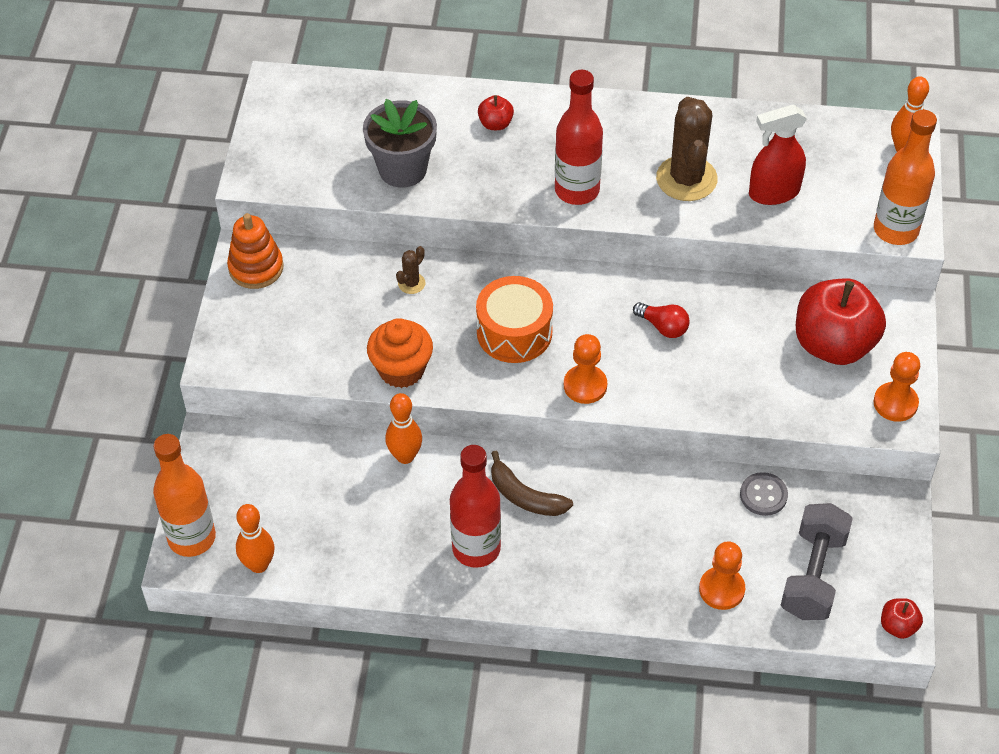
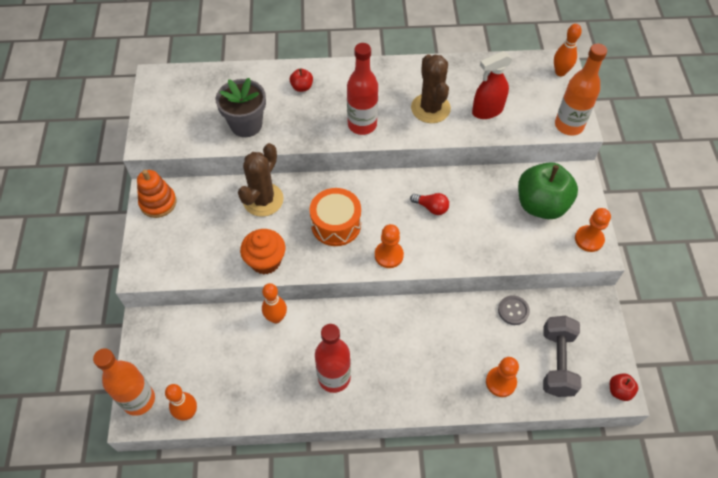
camera: 10 degrees left, 5 degrees up
(411, 283) = (263, 200): brown cactus -> brown cactus, size x2.24
(525, 496) = (360, 334): brown banana -> none
(833, 344) = (541, 205): red apple -> green apple

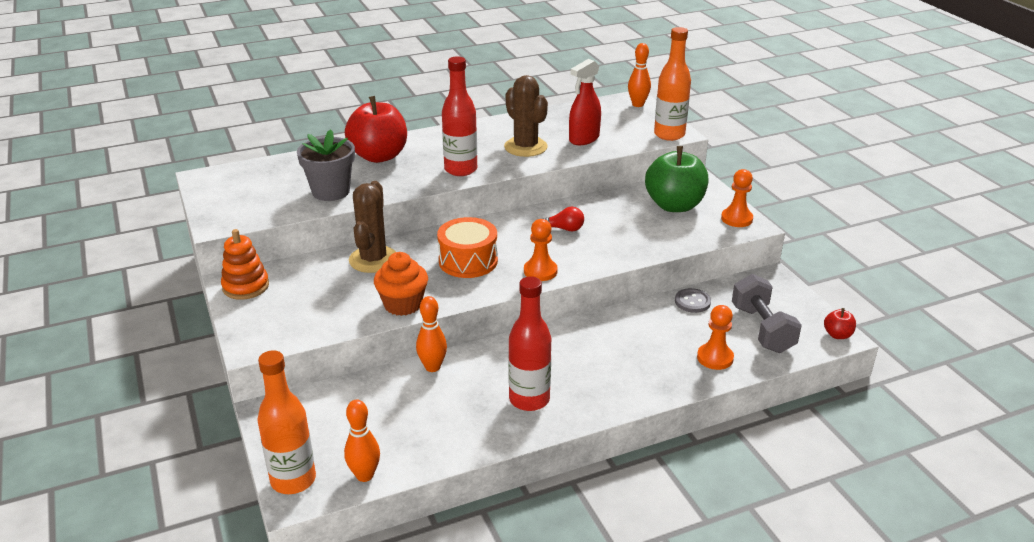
camera: 20 degrees left, 25 degrees down
(302, 87) = (379, 156): red apple -> red apple, size x2.32

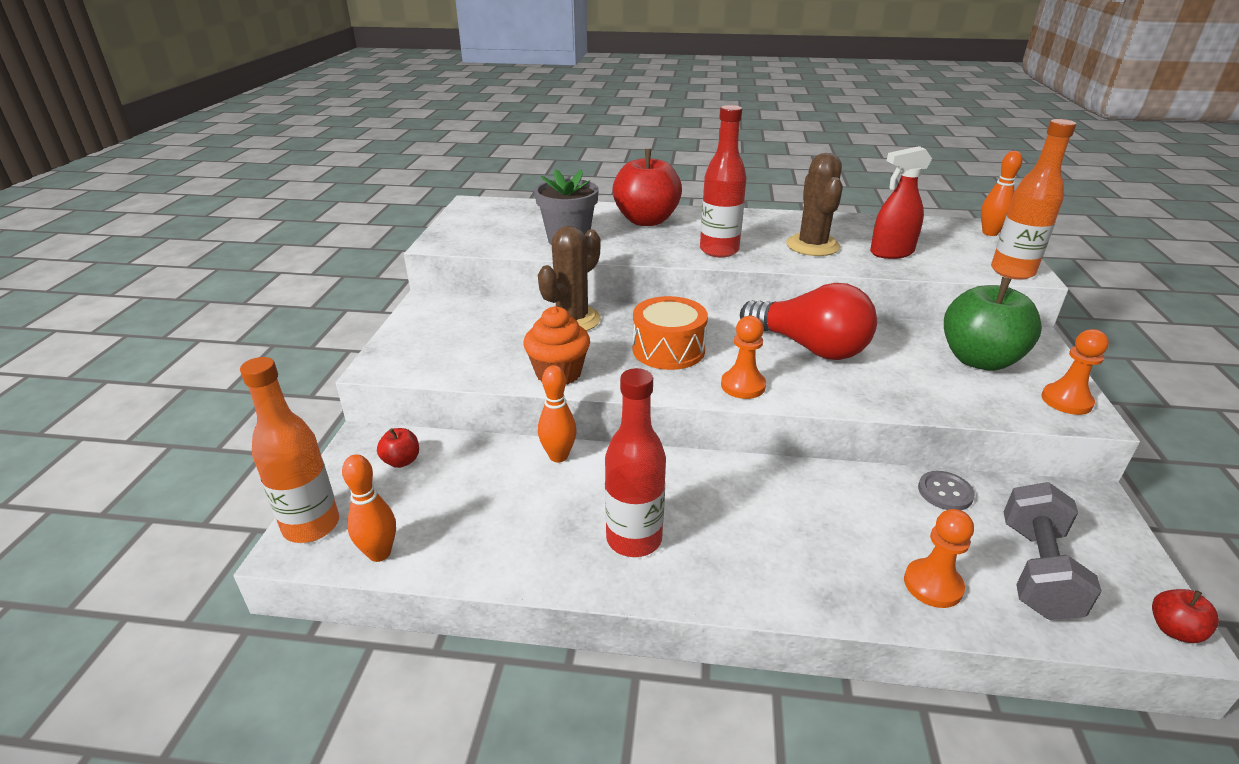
camera: 30 degrees right, 0 degrees up
(246, 286) = (434, 310): orange stacking toy -> none
(316, 413) = (401, 461): none -> red apple
(564, 229) = (810, 347): red light bulb -> red light bulb, size x2.31

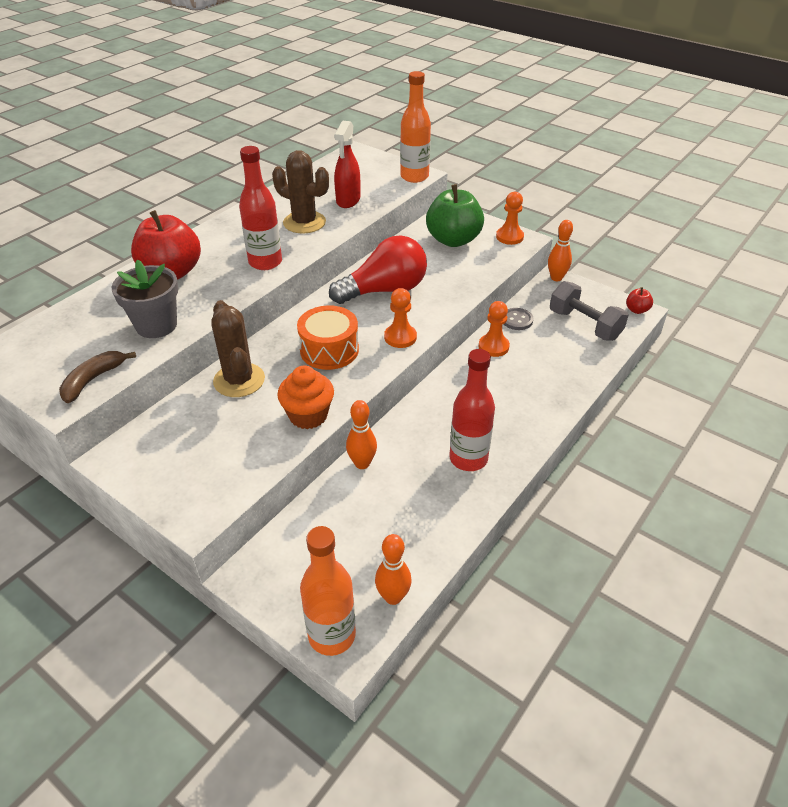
camera: 60 degrees left, 10 degrees up
(401, 461) = (294, 557): red apple -> none
(476, 242) = (93, 380): none -> brown banana
(933, 585) = (573, 362): orange pawn -> orange pawn (493, 346)
(990, 233) = (363, 156): orange bowling pin -> orange bowling pin (556, 278)

